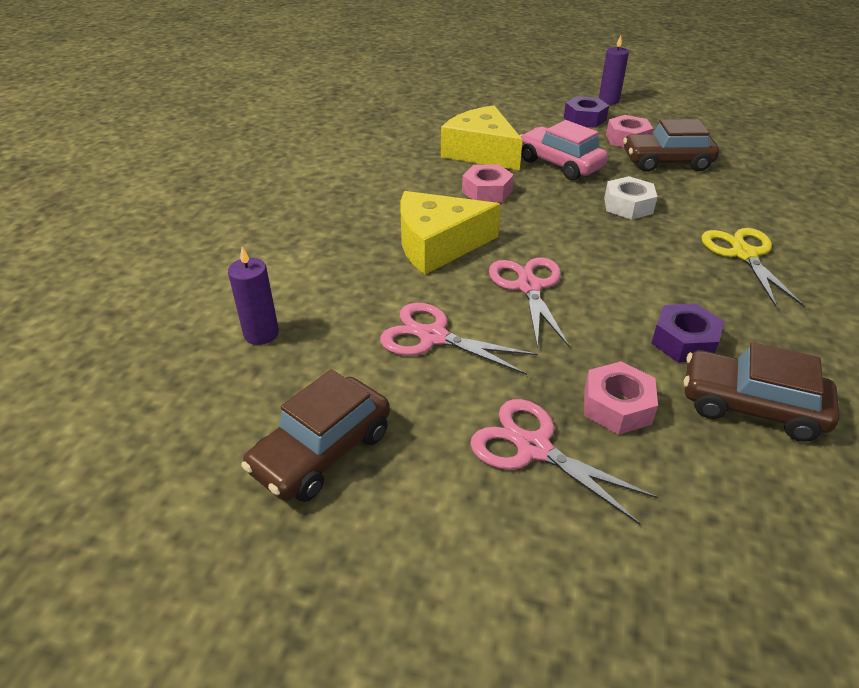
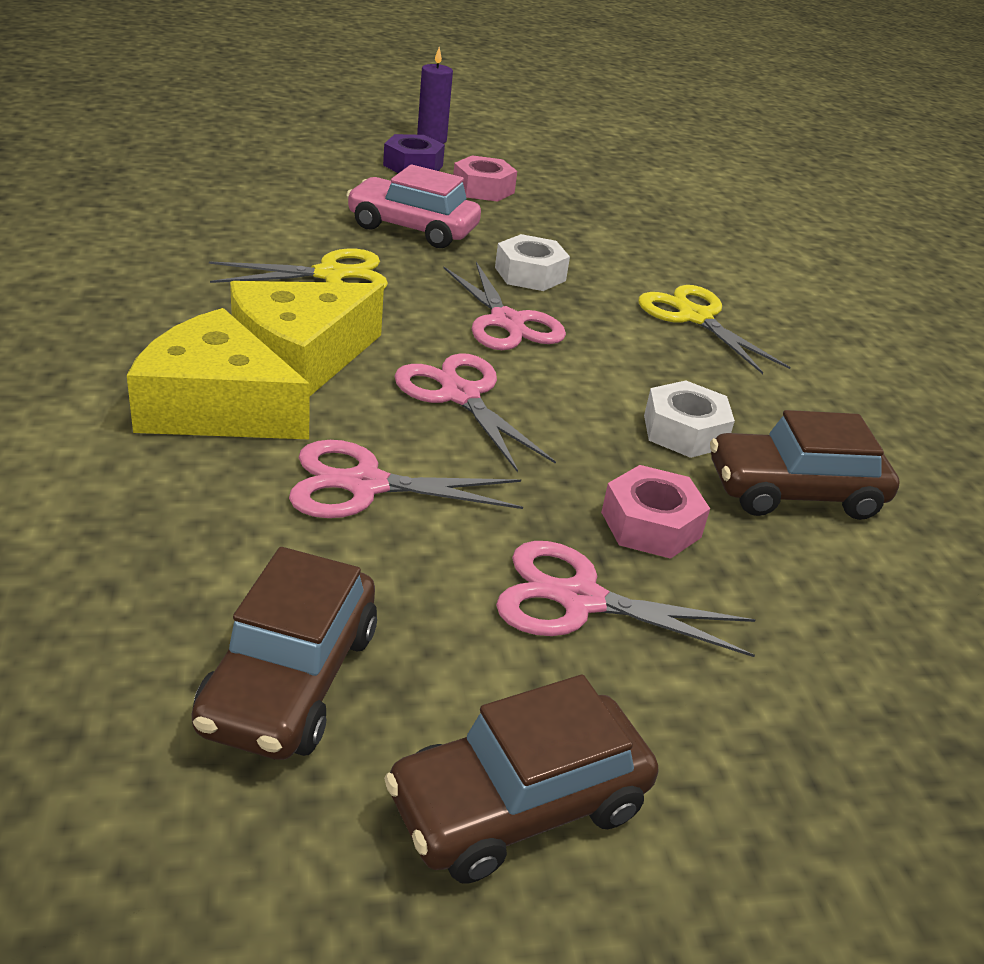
camera: 30 degrees left, 5 degrees down
(261, 334) = (86, 531): purple candle -> none
(481, 152) = (292, 221): yellow cheese -> yellow cheese (217, 407)
(487, 191) = (331, 275): pink nut -> yellow scissors
(591, 239) = (507, 322): none -> pink scissors
(666, 162) = (547, 214): brown car -> brown car (518, 804)
(684, 341) = (684, 431): purple nut -> white nut

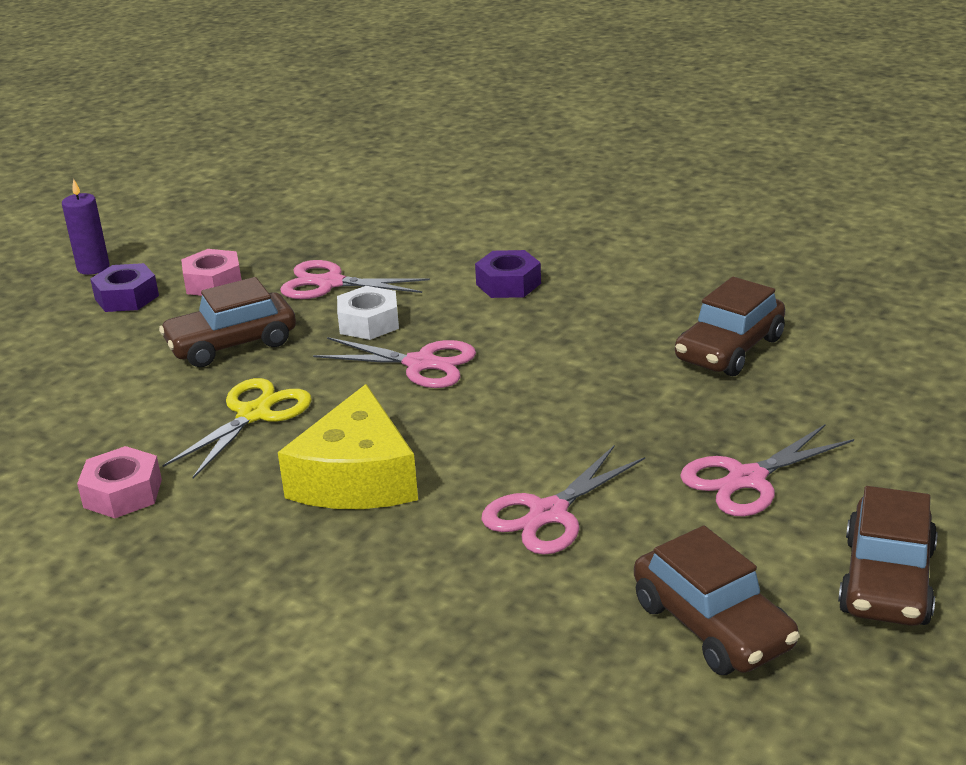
camera: 40 degrees left, 5 degrees down
(217, 407) = (380, 544): yellow cheese -> none
(412, 228) = (232, 344): pink car -> brown car
(460, 395) = (489, 427): pink scissors -> pink scissors (330, 283)
(650, 524) = (705, 418): pink nut -> pink nut (123, 493)
(684, 431) = (629, 357): white nut -> none
(694, 317) = (508, 284): yellow scissors -> purple nut

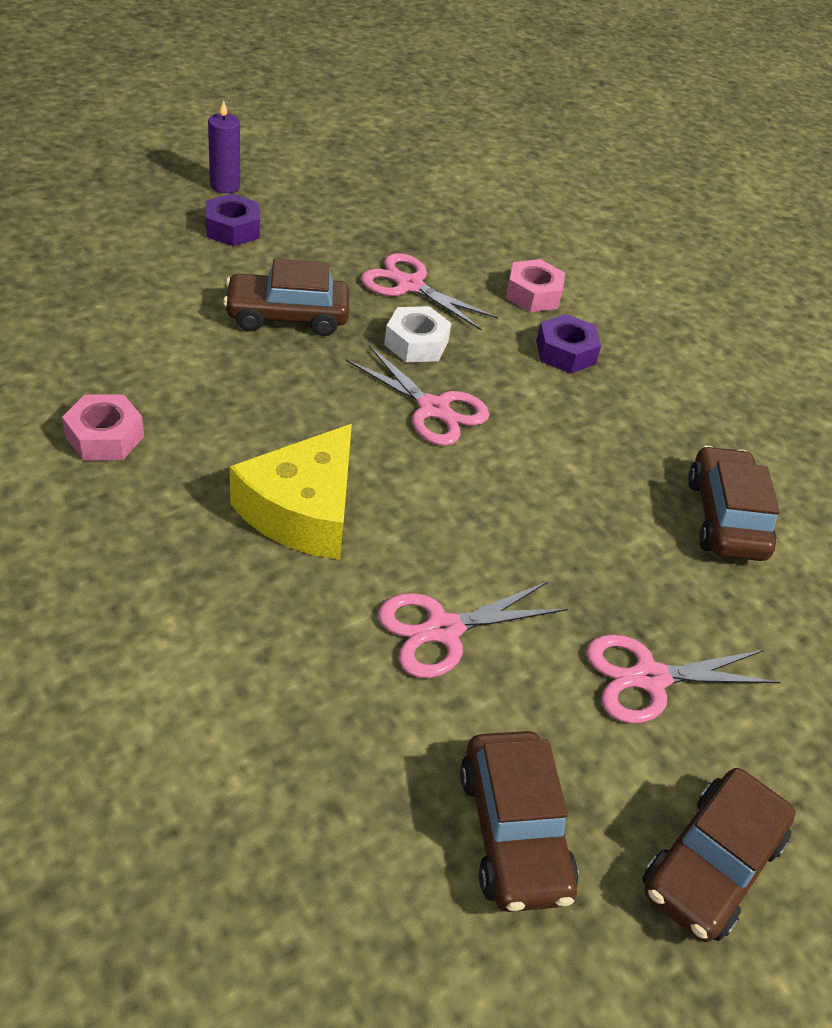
camera: 15 degrees right, 15 degrees up
(213, 282) = (312, 243): pink nut -> pink nut (533, 294)
(254, 414) = (260, 401): yellow scissors -> none
(729, 349) = (725, 517): brown car -> brown car turned 120 degrees clockwise

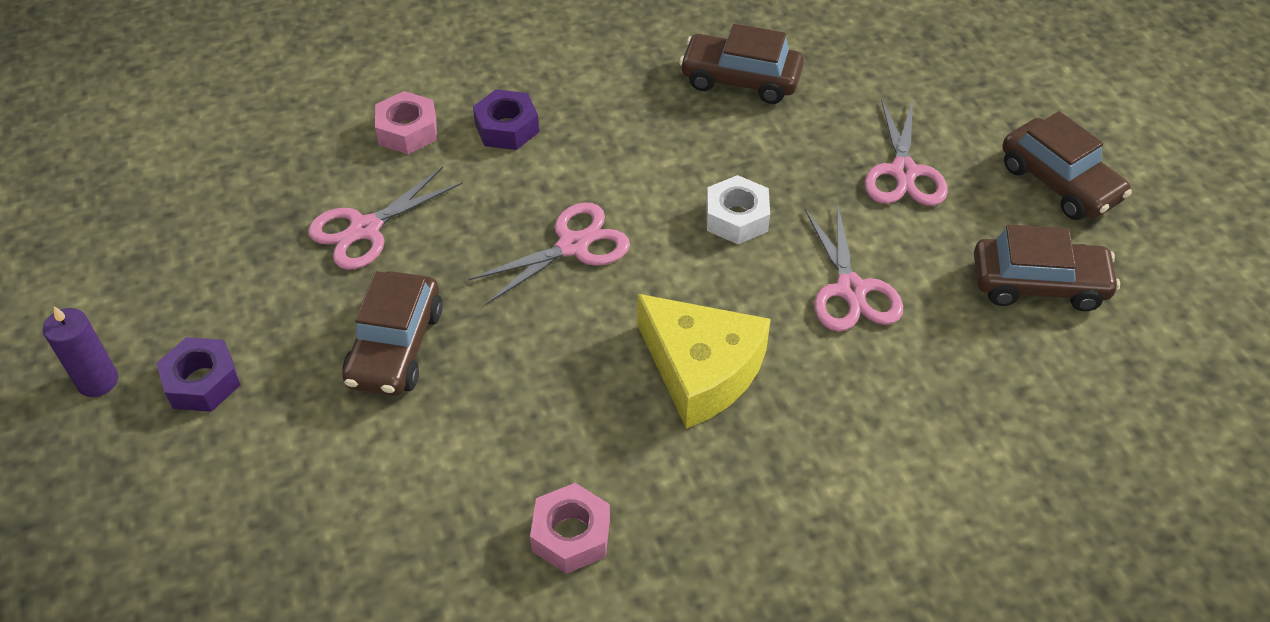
camera: 70 degrees left, 5 degrees up
(416, 343) = (467, 241): white nut -> white nut (736, 218)

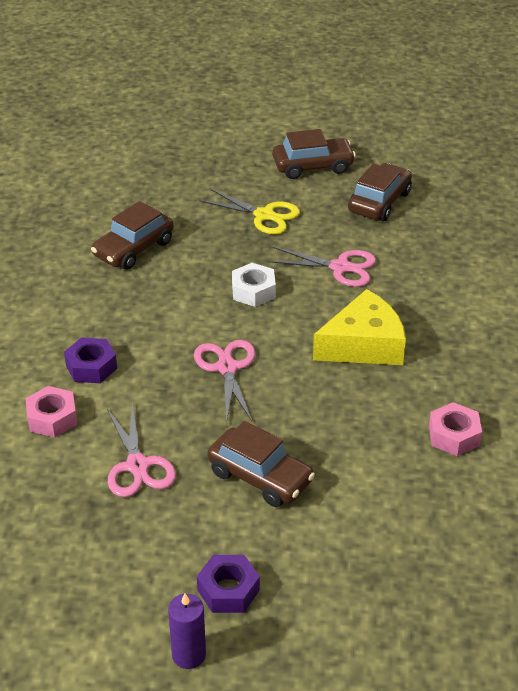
camera: 65 degrees left, 10 degrees down
(903, 172) = (264, 215): pink scissors -> yellow scissors

